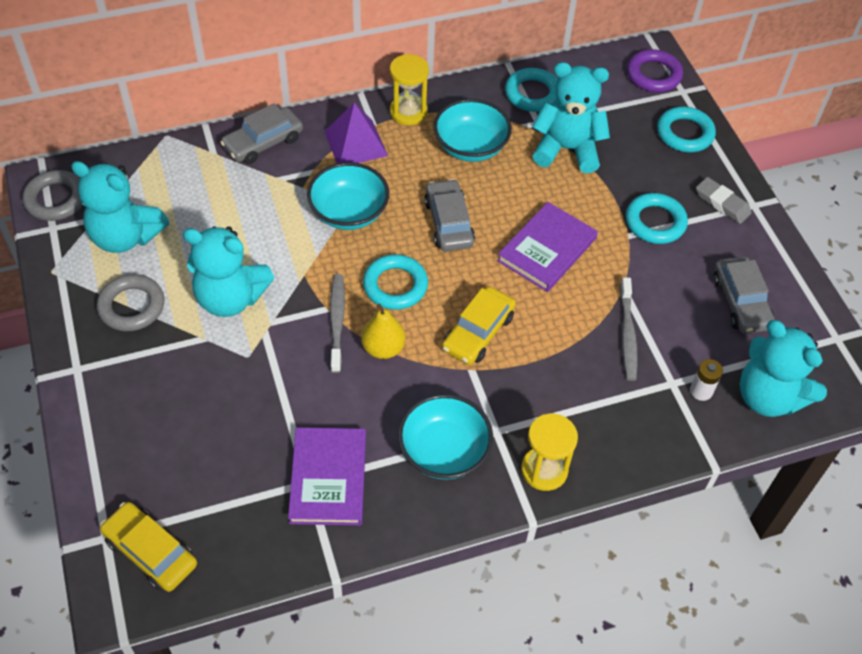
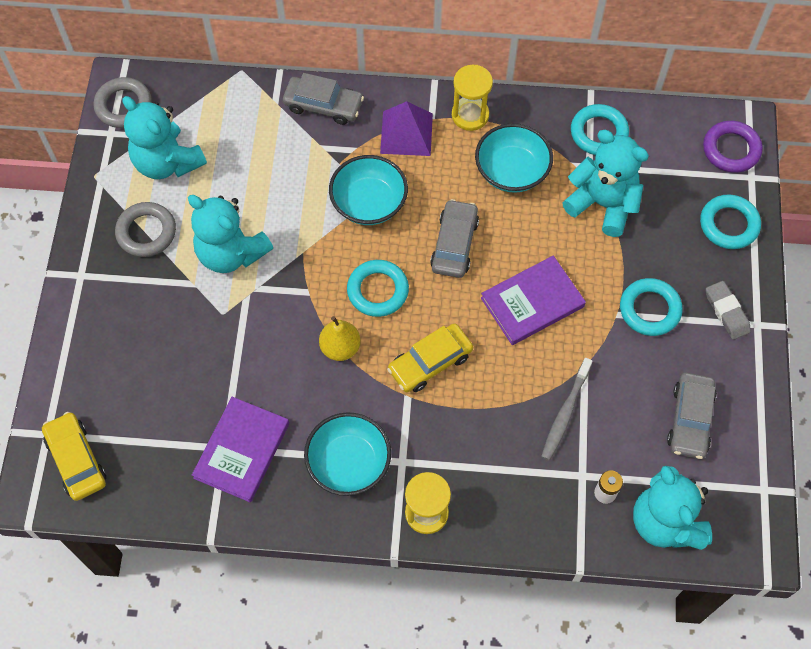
camera: 25 degrees right, 10 degrees up
(263, 142) = (323, 105): grey car -> grey car turned 150 degrees counterclockwise
(337, 321) = (312, 308): grey toothbrush -> none

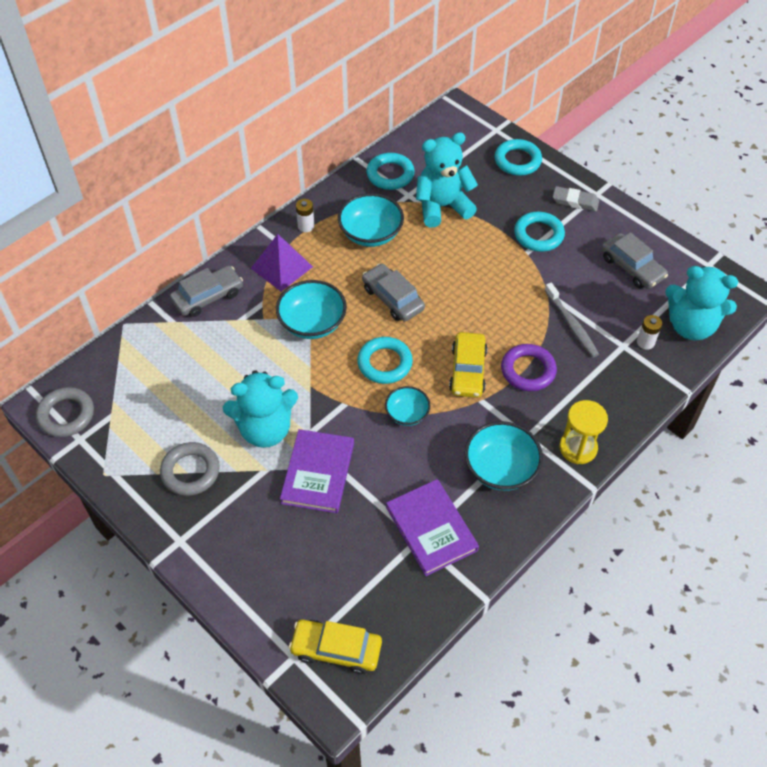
camera: 50 degrees left, 10 degrees down
(167, 162) = (146, 419): turquoise teddy bear -> none
(340, 347) = (407, 414): yellow pear -> turquoise bowl
(470, 115) = (306, 226): yellow hourglass -> white battery
(532, 302) = (477, 288): purple book -> purple book (318, 473)
(731, 149) = (468, 125): purple ring -> purple ring (528, 370)

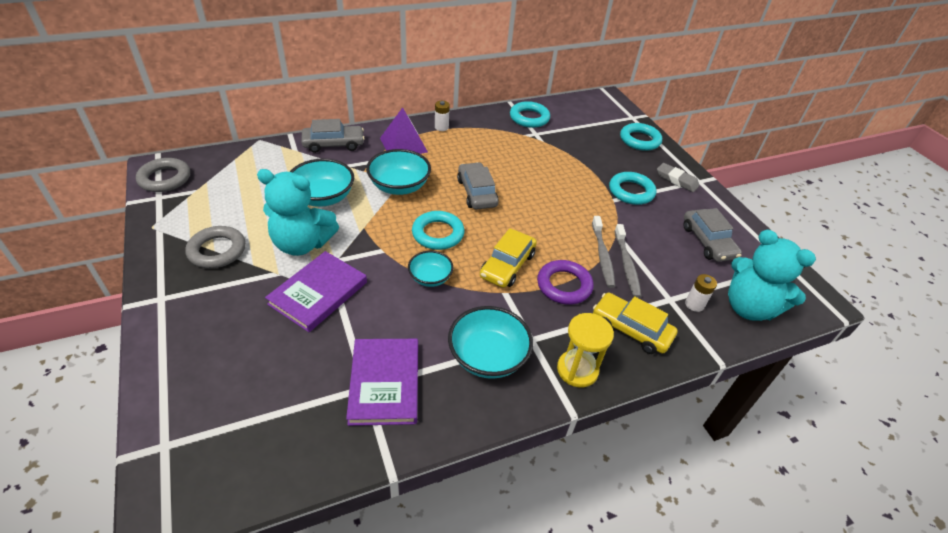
camera: 20 degrees right, 10 degrees down
(336, 649) = (208, 458): yellow car -> yellow car (631, 329)
(371, 234) = (488, 147): turquoise bowl -> turquoise bowl (323, 197)
(442, 207) = (558, 149): turquoise teddy bear -> none
(546, 323) = (602, 256): none -> grey toothbrush

